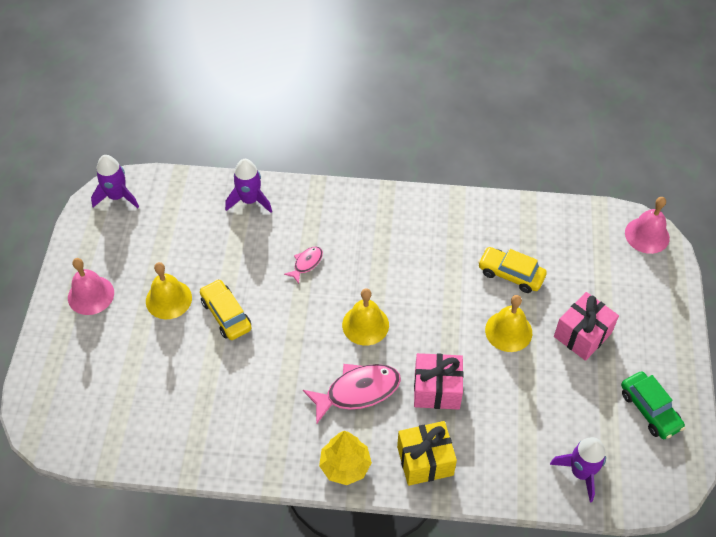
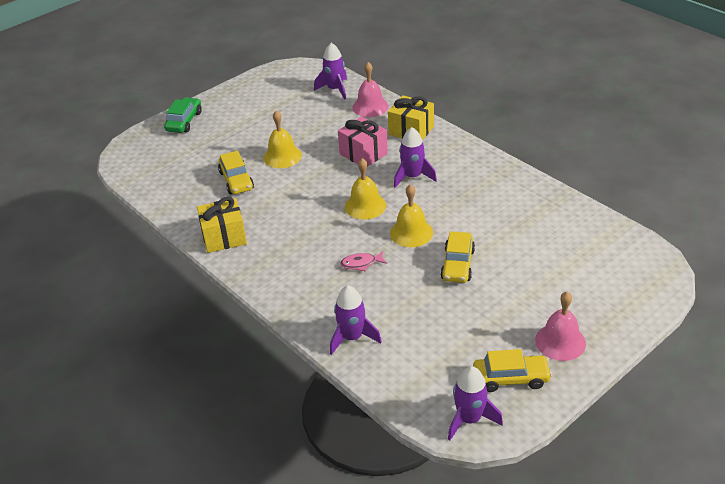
camera: 135 degrees left, 15 degrees down
(109, 242) = (511, 378): none -> yellow car
(168, 299) = (494, 300): yellow bell -> yellow bell (411, 232)
(345, 466) = (461, 150): yellow tree -> none
(358, 391) = (412, 177): pink fish -> purple rocket
(443, 214) = (224, 237): none -> yellow gift
(582, 335) = (244, 133): pink gift -> none
(647, 235) = (126, 154): pink bell -> pink bell (370, 107)
(649, 410) = (263, 91): green car -> green car (184, 121)

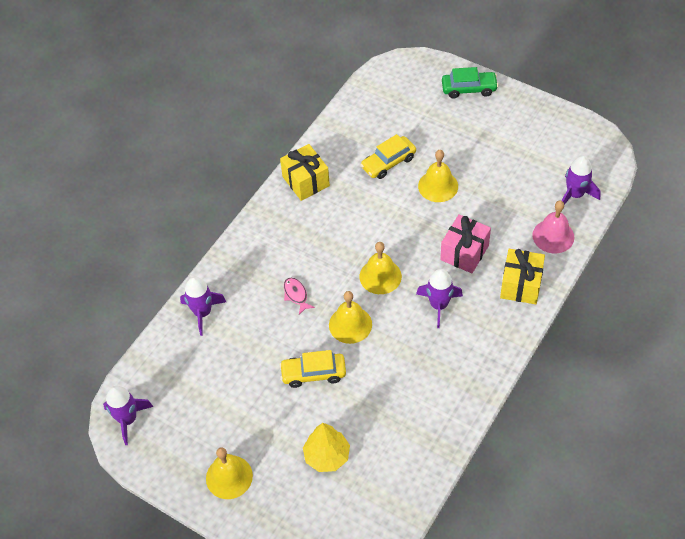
camera: 75 degrees right, 15 degrees up
(511, 378) = (177, 443): yellow car -> none
(551, 269) = (327, 456): none -> yellow tree
(560, 341) = (229, 477): pink bell -> yellow bell

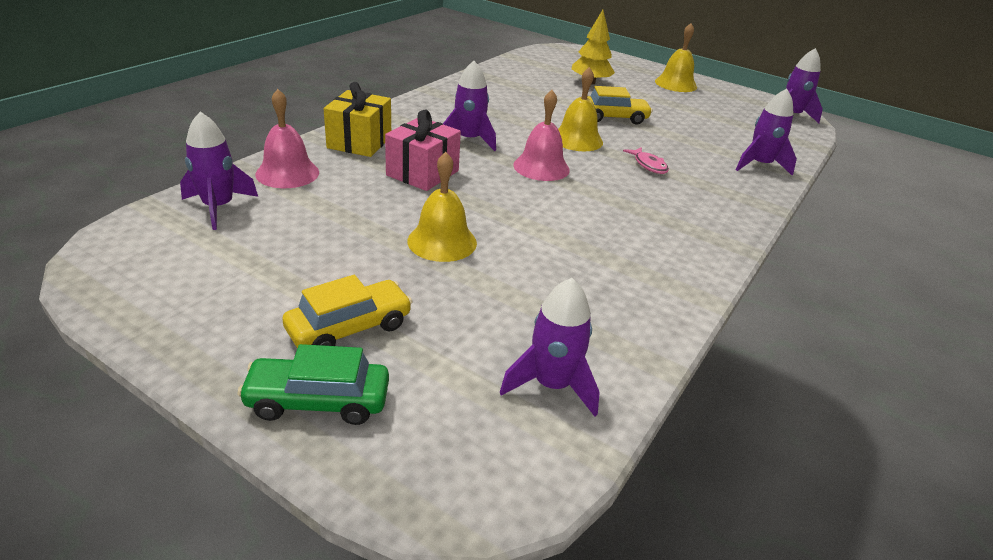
camera: 175 degrees right, 20 degrees down
(306, 181) = (672, 272): yellow gift -> none
(375, 106) = (552, 385): none -> purple rocket
(380, 276) = (541, 167): yellow bell -> pink bell
(388, 162) = (526, 281): yellow car -> yellow car (349, 328)

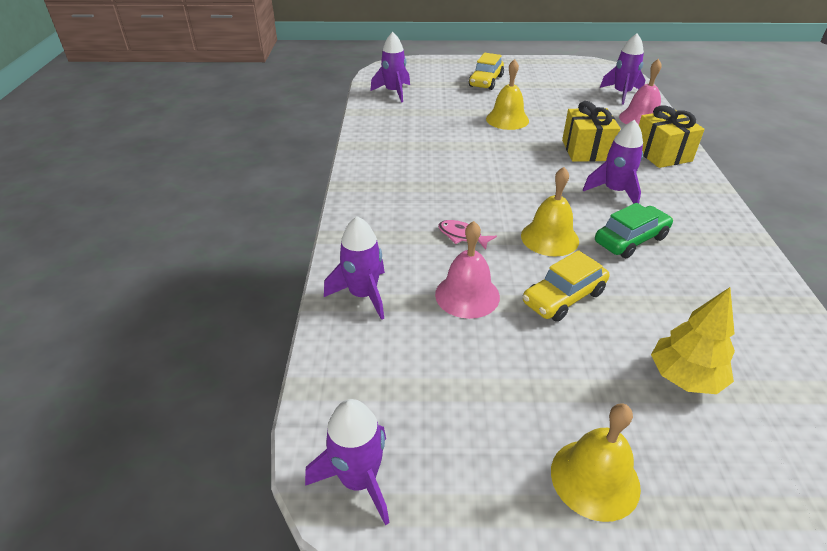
camera: 150 degrees right, 5 degrees up
(318, 401) = (462, 66): green car -> green car (630, 240)
(422, 173) = (586, 150): pink gift -> yellow gift
(541, 167) = (532, 191): pink bell -> pink bell (467, 295)

